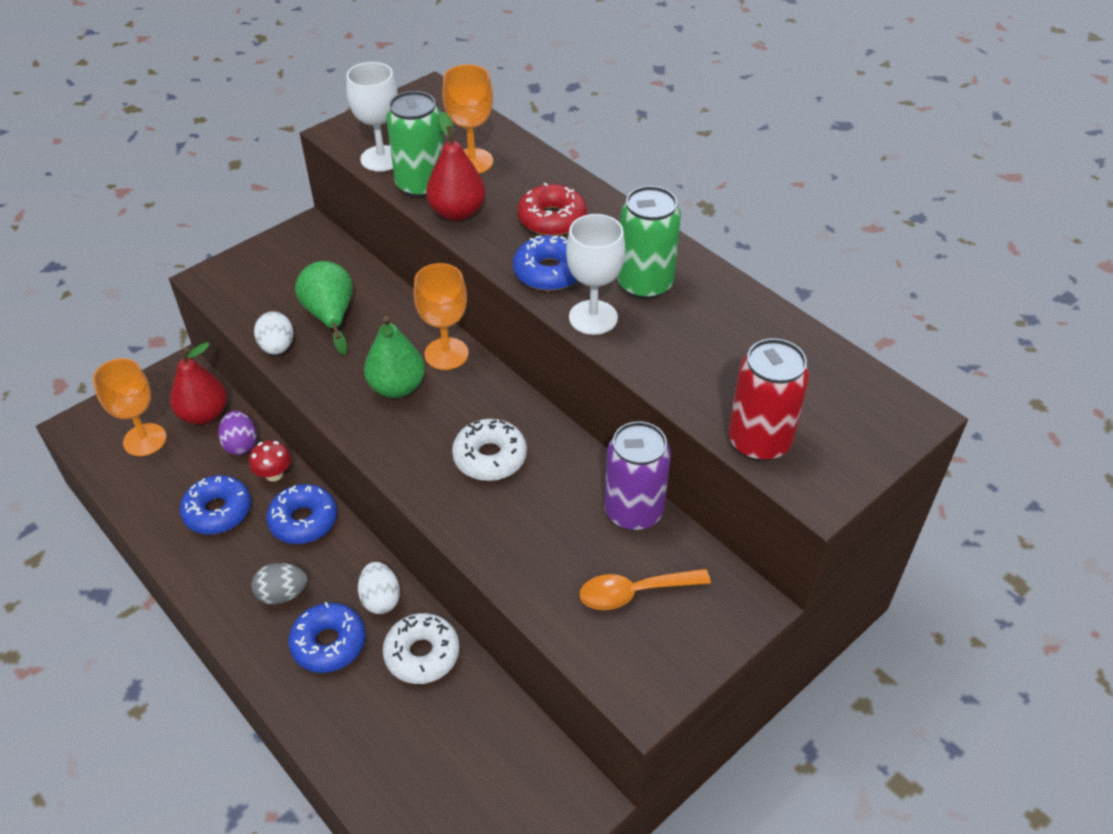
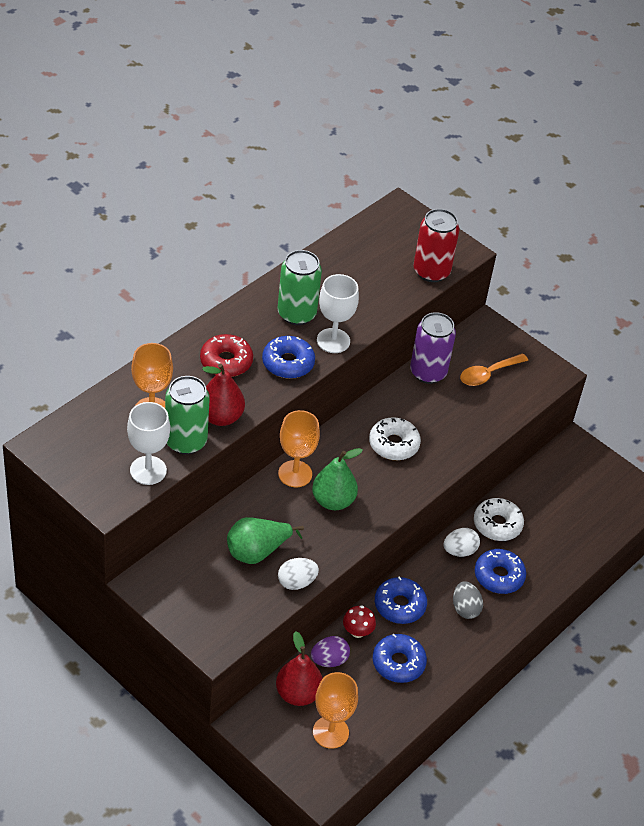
camera: 100 degrees left, 0 degrees up
(634, 592) = (488, 374): orange spoon -> orange spoon turned 75 degrees clockwise

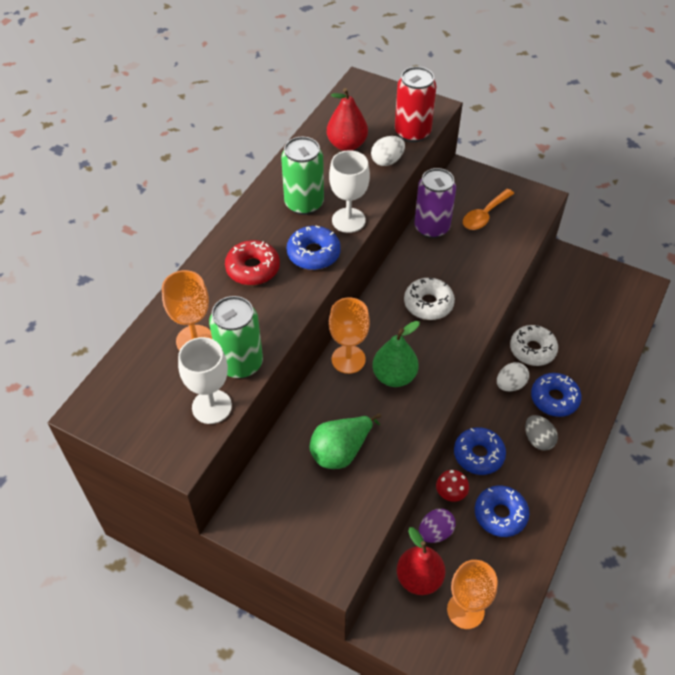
camera: 10 degrees left, 5 degrees up
(220, 417) = (267, 327): red pear -> red pear (347, 144)
(296, 582) = (391, 473): white egg -> white egg (387, 161)

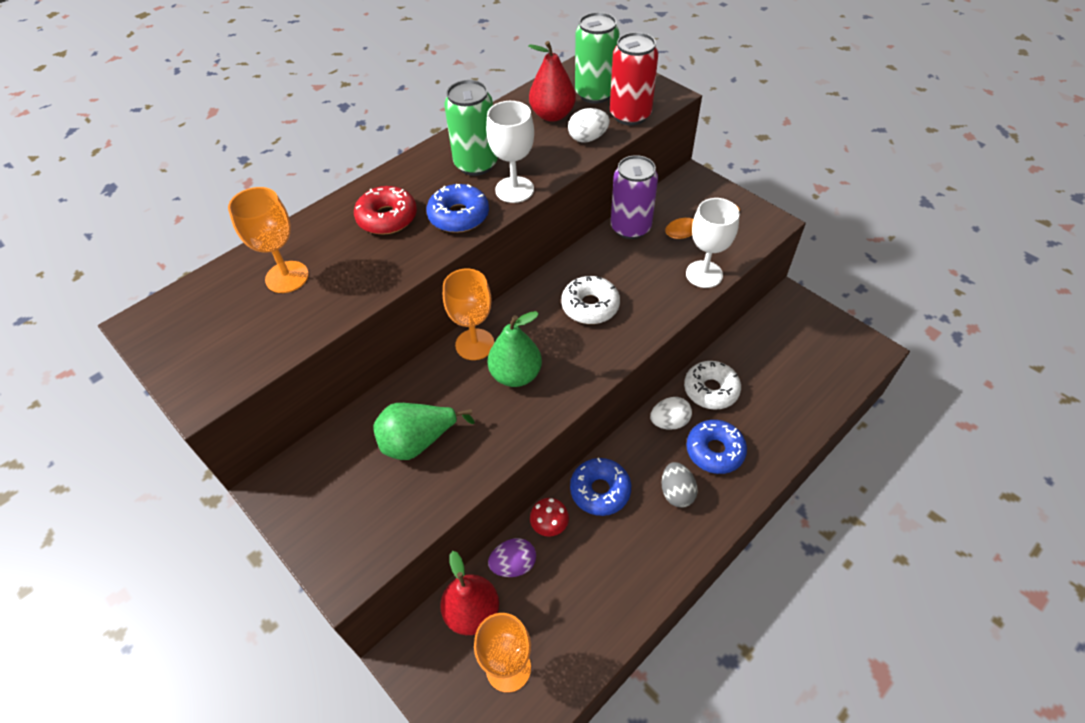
camera: 20 degrees right, 0 degrees up
(212, 406) = (263, 350): white goblet -> white goblet (704, 274)
(240, 363) = (319, 312): green can -> green can (595, 94)
(500, 514) = (596, 566): blue donut -> none

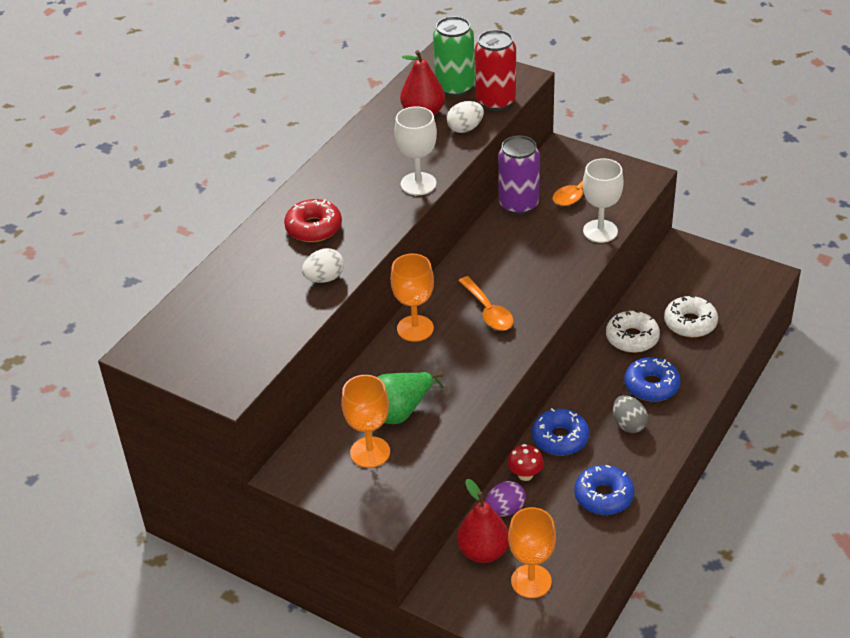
camera: 15 degrees left, 10 degrees down
(287, 277) = (249, 291): orange goblet -> orange goblet (370, 452)
(459, 216) = (378, 214): blue donut -> blue donut (603, 496)
(476, 164) = (372, 169): green can -> none
(516, 375) = (463, 344): green pear -> none
(556, 341) = (488, 311): none -> orange spoon
(590, 306) = (507, 277): white donut -> white donut (690, 323)
(669, 422) = (603, 372): white egg -> white egg (324, 278)

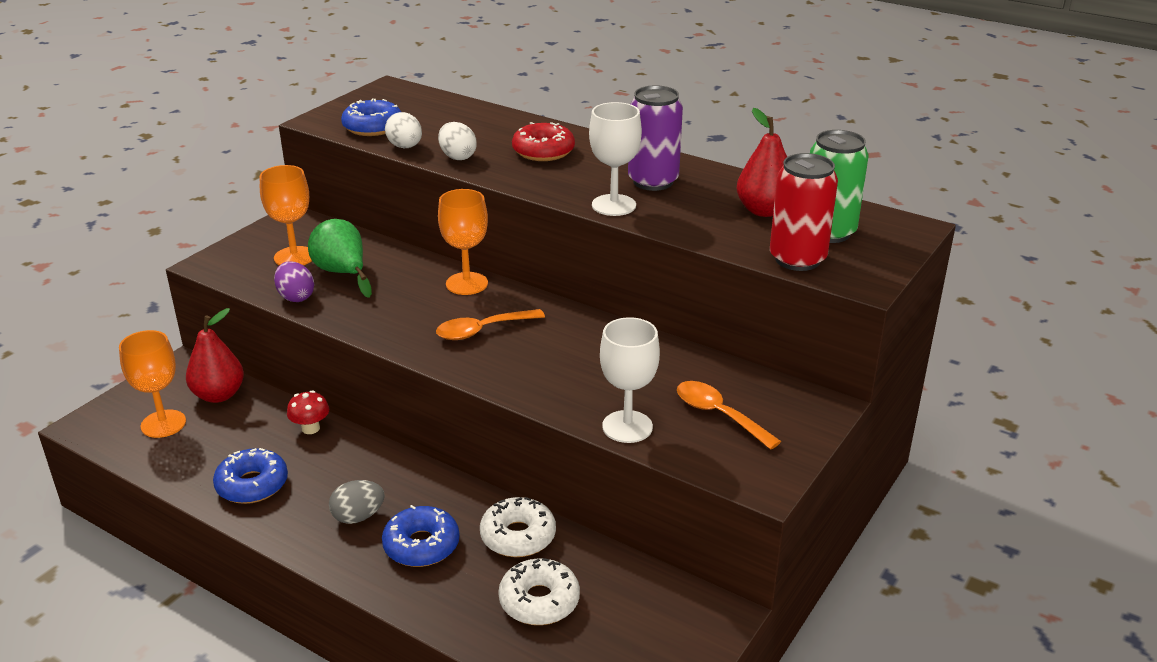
camera: 90 degrees right, 10 degrees down
(465, 128) = (730, 236): white egg -> white egg (405, 147)
(505, 510) = (267, 412): purple egg -> purple egg (296, 297)
(518, 204) = (690, 362): purple can -> purple can (653, 181)
(560, 438) = (356, 458): blue donut -> blue donut (373, 127)

